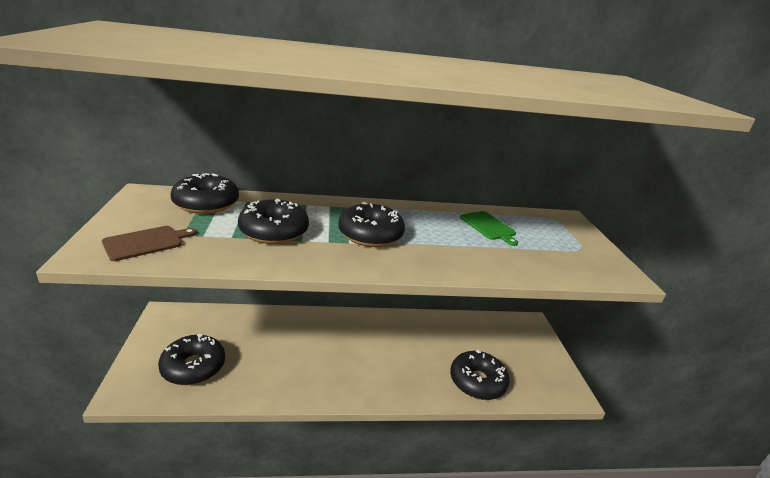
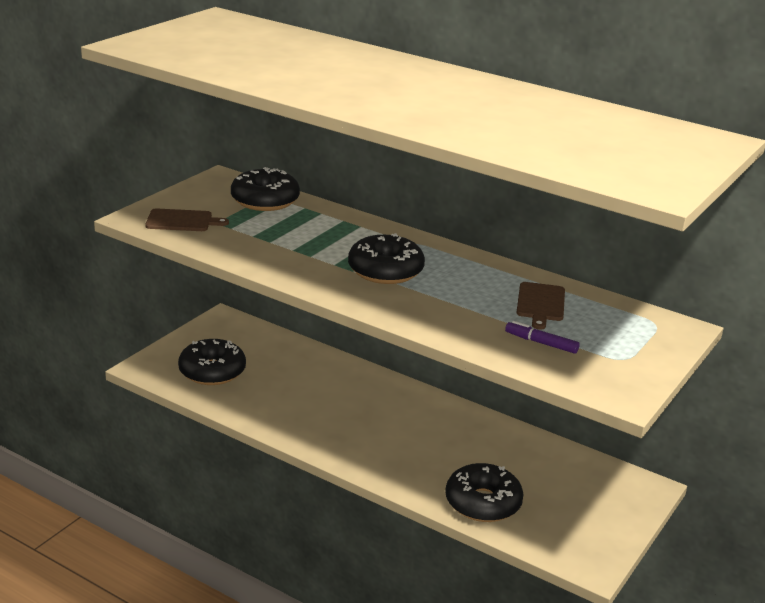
camera: 40 degrees right, 0 degrees up
(274, 231) = (295, 241): black donut -> none
(488, 227) = (540, 304): green cutting board -> brown cutting board
(532, 255) = (541, 343): none -> purple marker

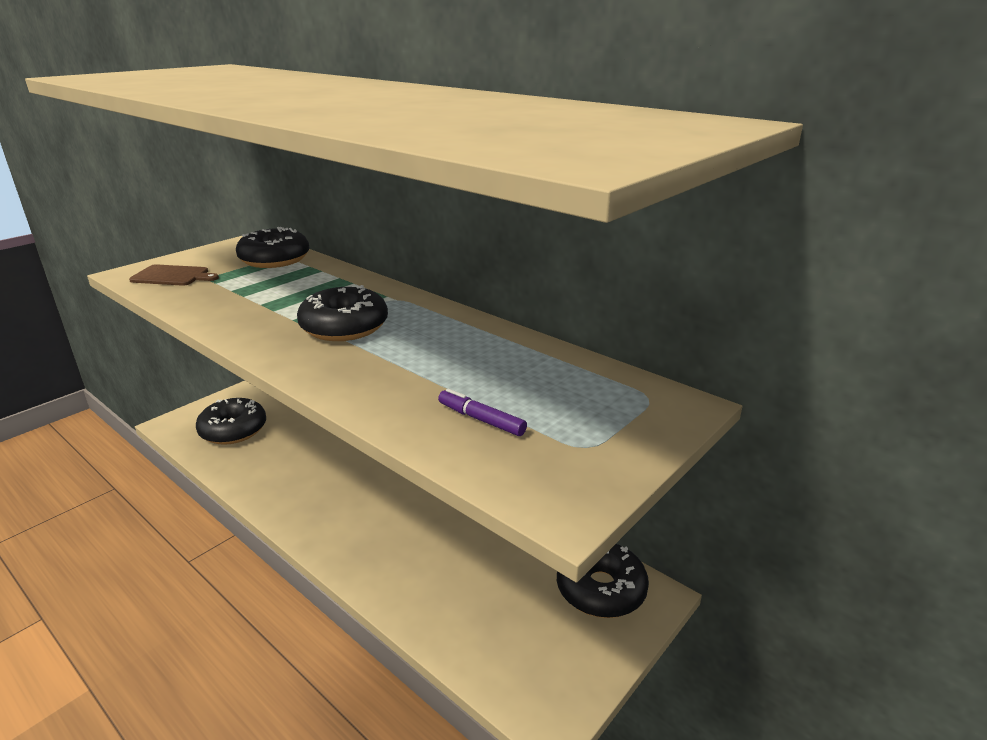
camera: 10 degrees right, 0 degrees up
(483, 503) = (442, 605): black donut -> black donut (600, 589)
(540, 304) = (507, 368): brown cutting board -> none

